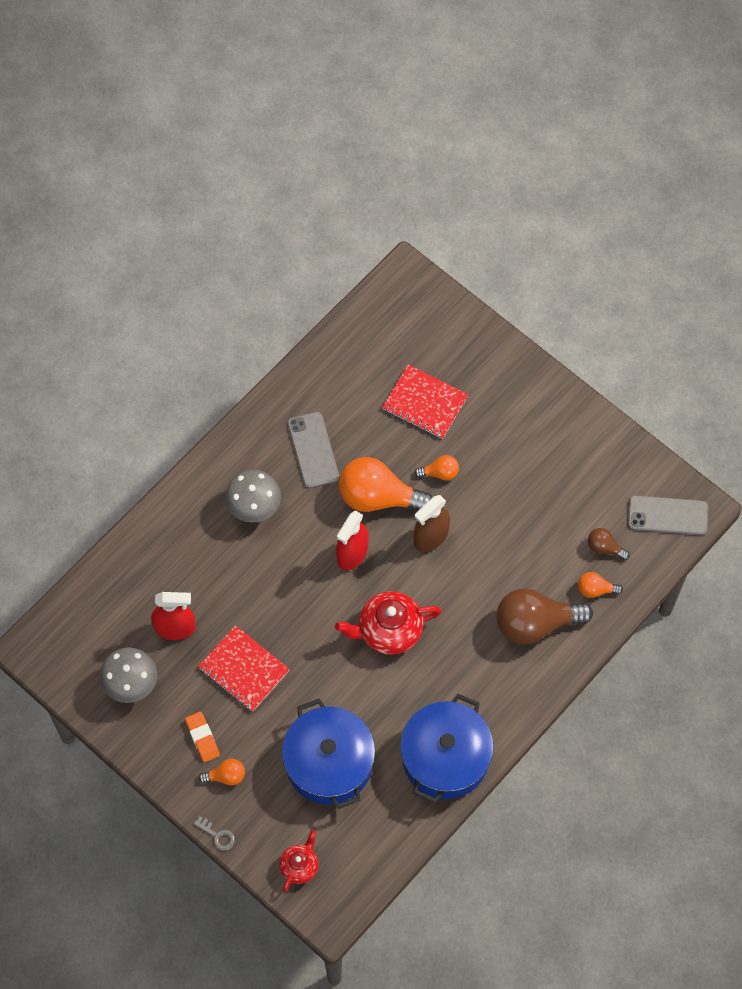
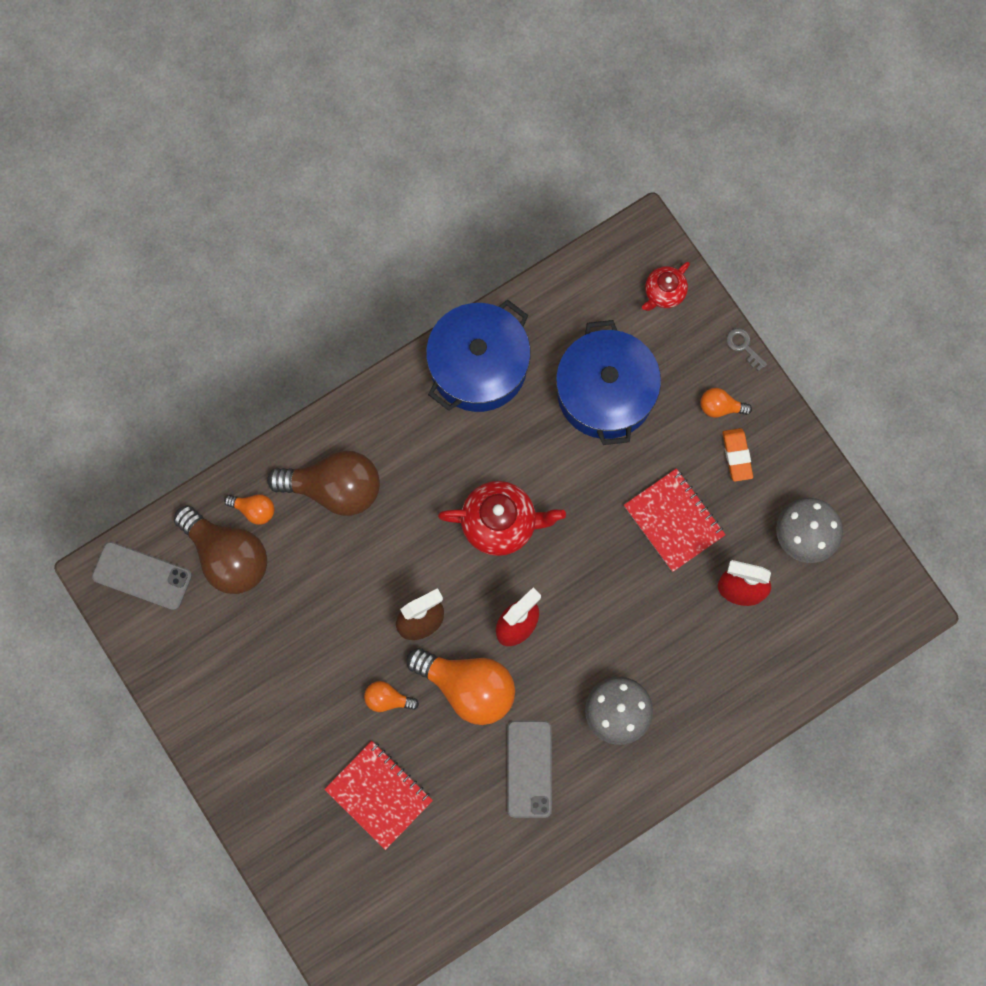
camera: 165 degrees left, 10 degrees up
(604, 547) = (227, 556): brown light bulb -> brown light bulb, size x2.14

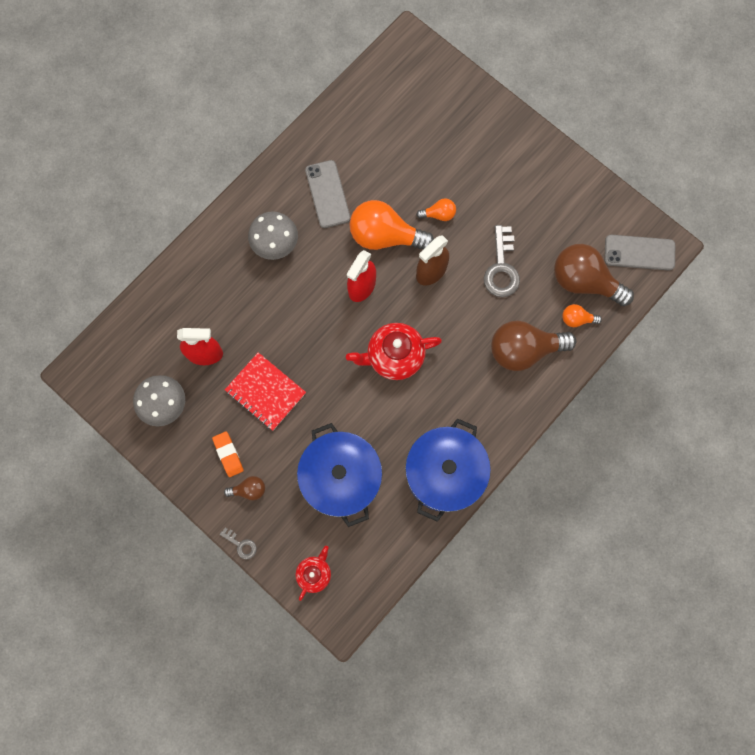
camera: 165 degrees right, 0 degrees up
(328, 602) = (501, 268): none -> grey key
(378, 795) = (425, 152): red notebook -> none
(720, 407) = (249, 490): orange light bulb -> brown light bulb

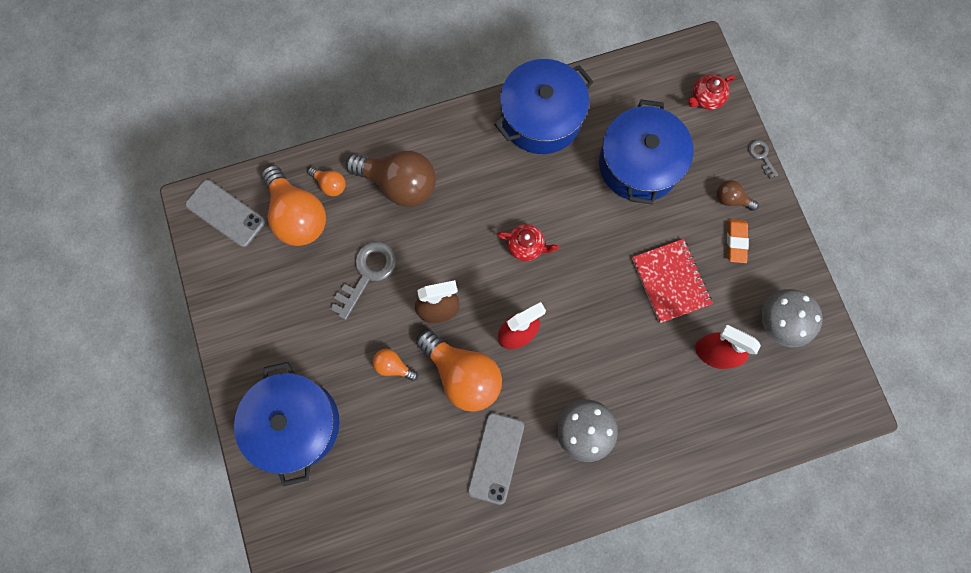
camera: 150 degrees left, 0 degrees up
(394, 356) = (526, 246): red teapot -> red teapot, size x0.58
(481, 140) = (296, 423): none -> blue pot
(584, 281) = (298, 216): brown light bulb -> orange light bulb

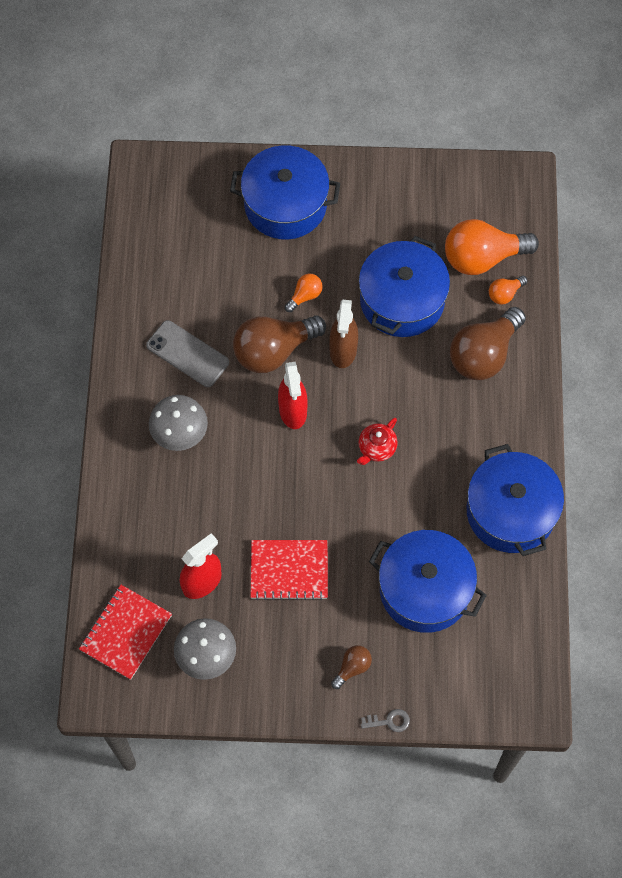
camera: 110 degrees right, 10 degrees down
(225, 213) = (506, 199): grey phone -> none
(367, 273) = (402, 300): grey key -> blue pot
(463, 374) = (273, 351): orange light bulb -> brown light bulb
(705, 98) = (476, 690): red teapot -> none
(736, 242) = (305, 652): orange eraser -> none
(789, 403) = (126, 633): none -> red notebook

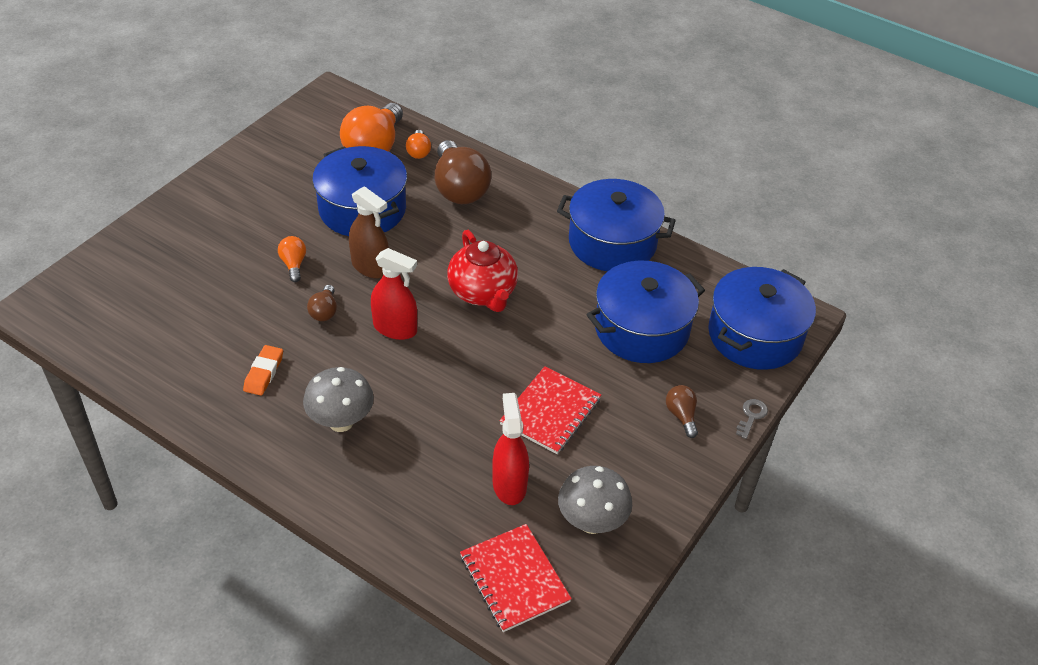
camera: 60 degrees left, 20 degrees down
(187, 354) = (264, 373): grey phone -> orange eraser
(273, 351) = (324, 311): brown light bulb -> brown light bulb, size x0.47
(285, 204) = (193, 232): blue pot -> blue pot (755, 335)
(376, 448) = (483, 293): red teapot -> red teapot, size x1.71

